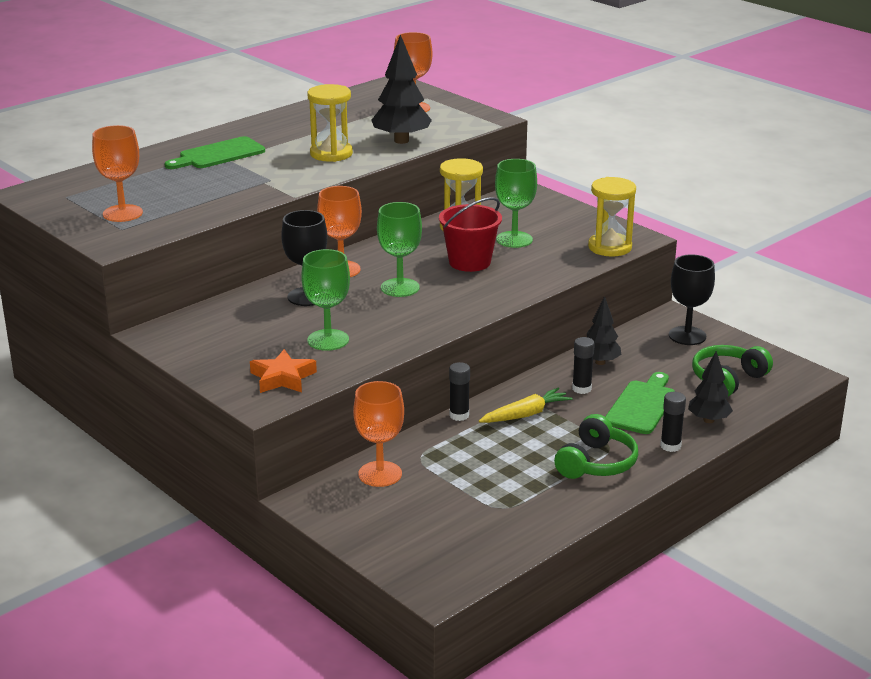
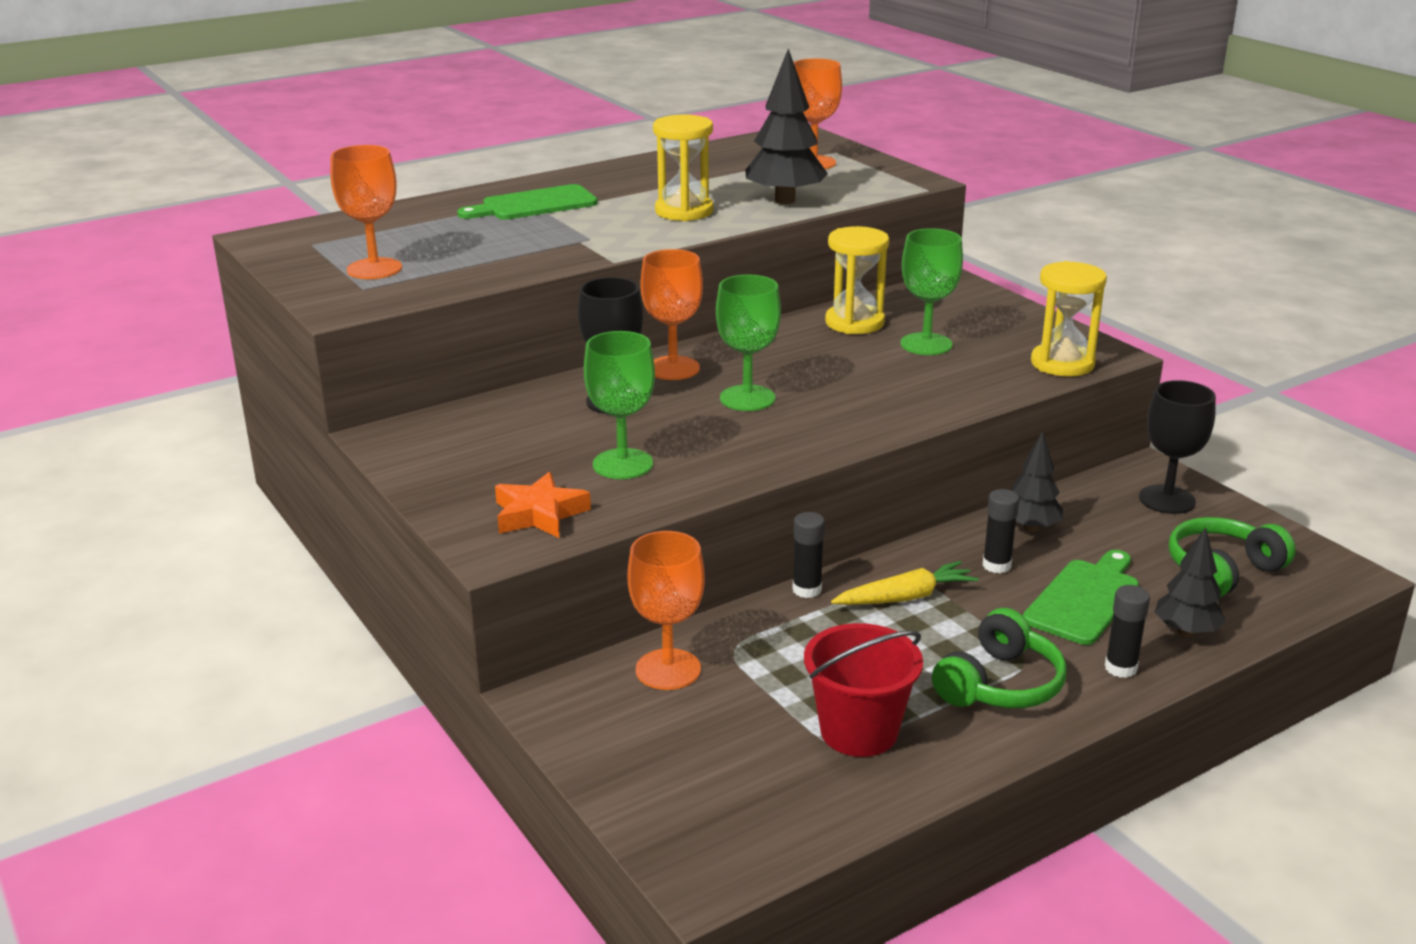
camera: 10 degrees right, 0 degrees up
(469, 262) = (855, 370): red bucket -> red bucket (859, 731)

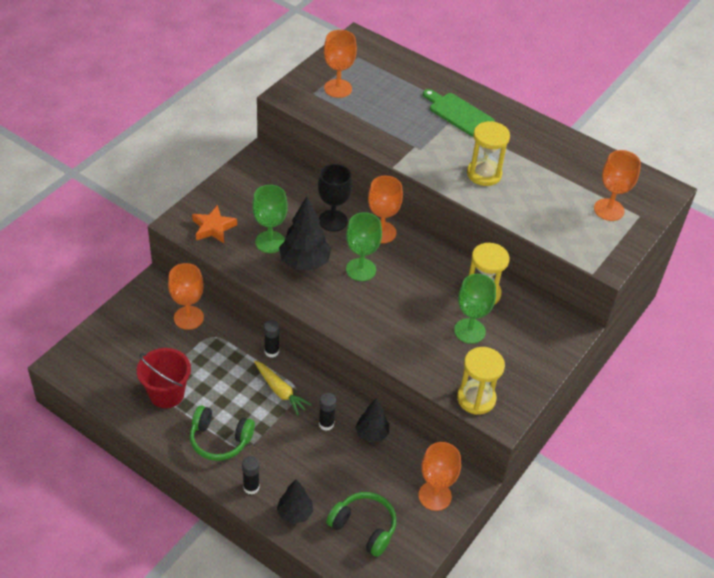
camera: 65 degrees right, 20 degrees up
(785, 200) = (529, 211): black tree -> black tree (304, 263)
(1084, 599) = (309, 466): green cutting board -> none
(1167, 500) = (435, 496): black goblet -> orange goblet

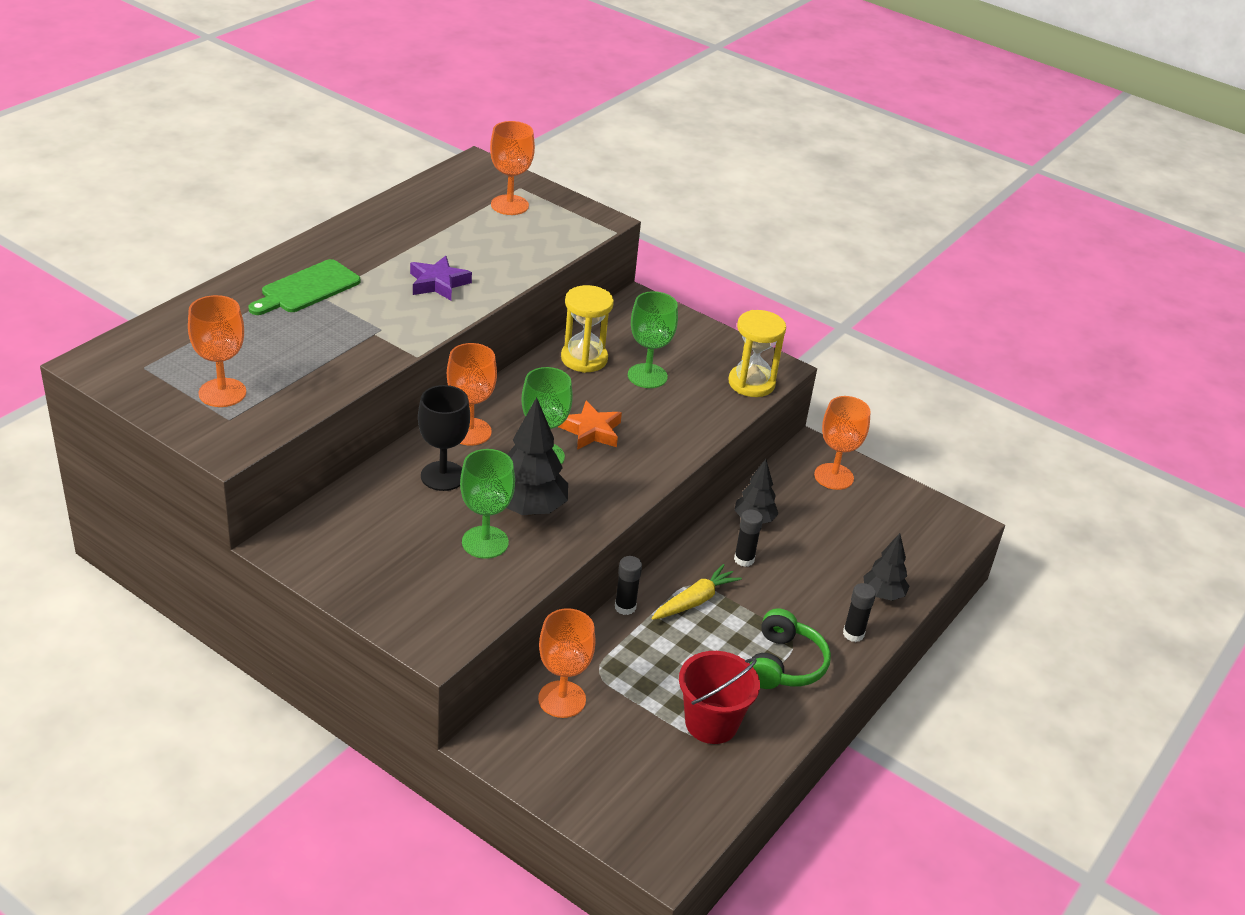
camera: 90 degrees left, 10 degrees down
(213, 228) = (450, 604): orange star -> orange star (591, 431)
(364, 527) = (888, 536): green headphones -> none
(484, 174) = (438, 283): yellow hourglass -> purple star

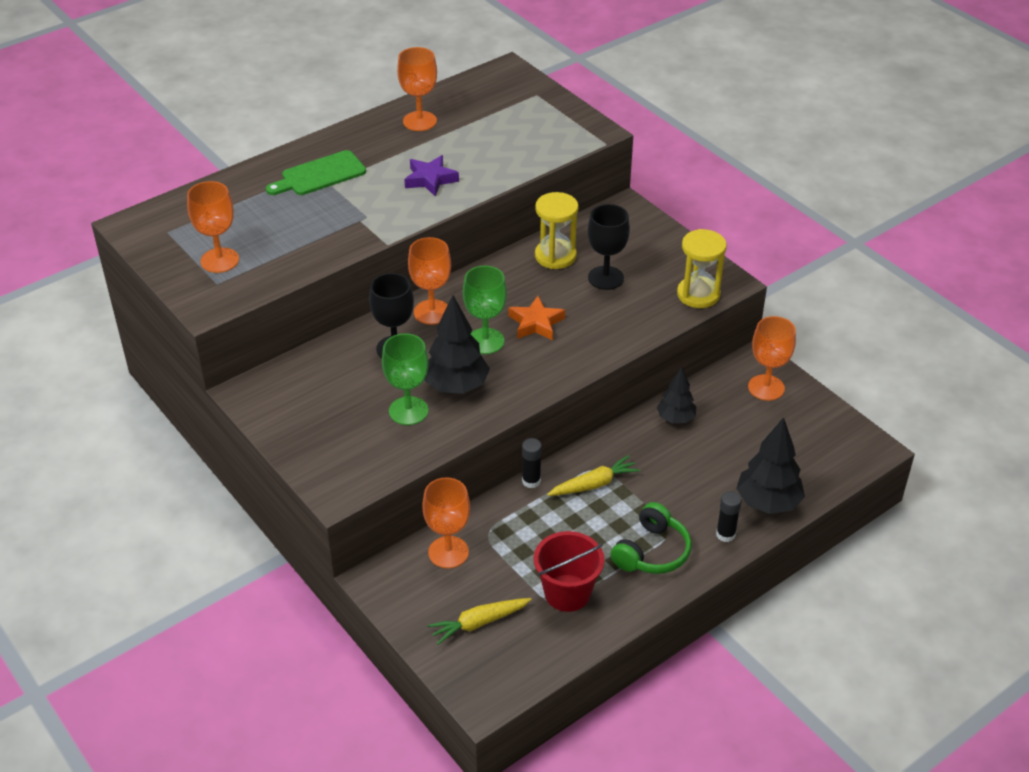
camera: 20 degrees right, 5 degrees up
(509, 205) = (520, 111): orange goblet -> orange goblet (419, 121)
(626, 773) = (479, 623): none -> yellow carrot
(647, 376) = (605, 278): green goblet -> black goblet
(744, 559) = (652, 453): black glue stick -> none
(883, 595) = (768, 503): black tree -> black tree, size x1.60

